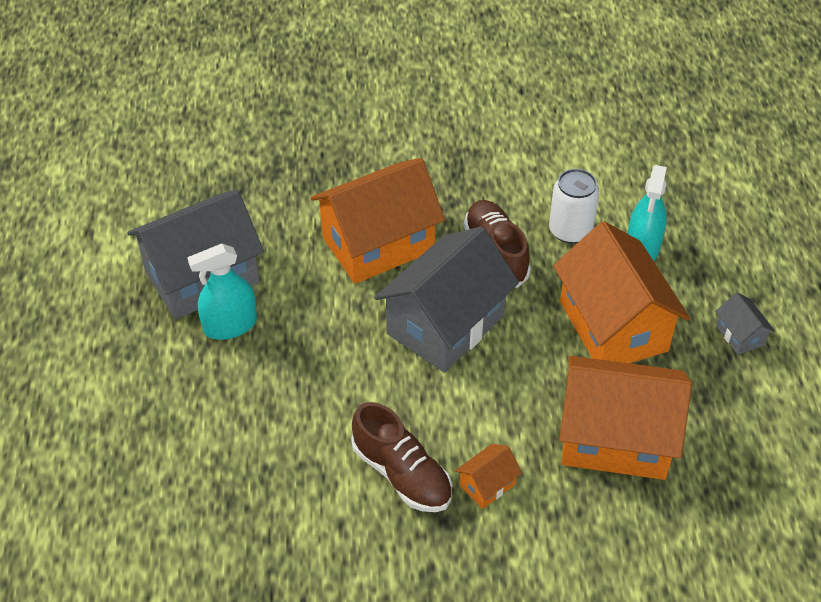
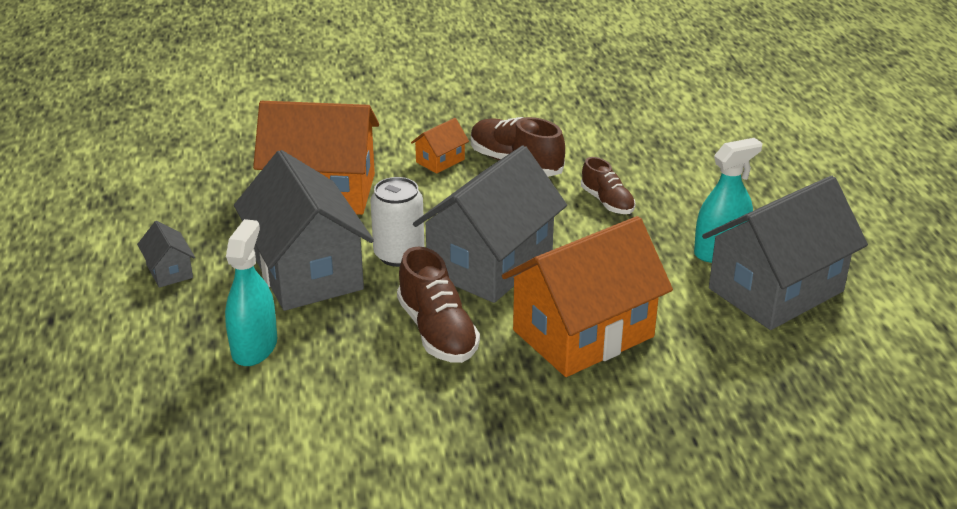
camera: 175 degrees right, 15 degrees down
(316, 401) = (607, 202): none -> brown shoe
(570, 230) = (342, 362): white can -> white can (399, 255)
(613, 326) = (307, 271): orange house -> grey house

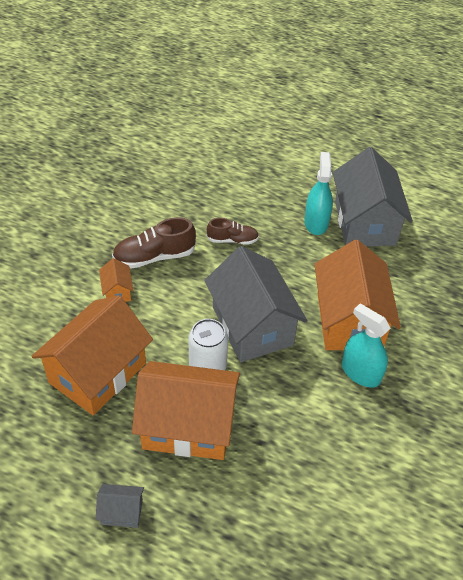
camera: 60 degrees left, 15 degrees up
(254, 347) = (252, 495): turquoise spray bottle -> turquoise spray bottle (360, 373)
(307, 271) = (188, 426): grey house -> orange house
(437, 332) = (302, 387): brown shoe -> none

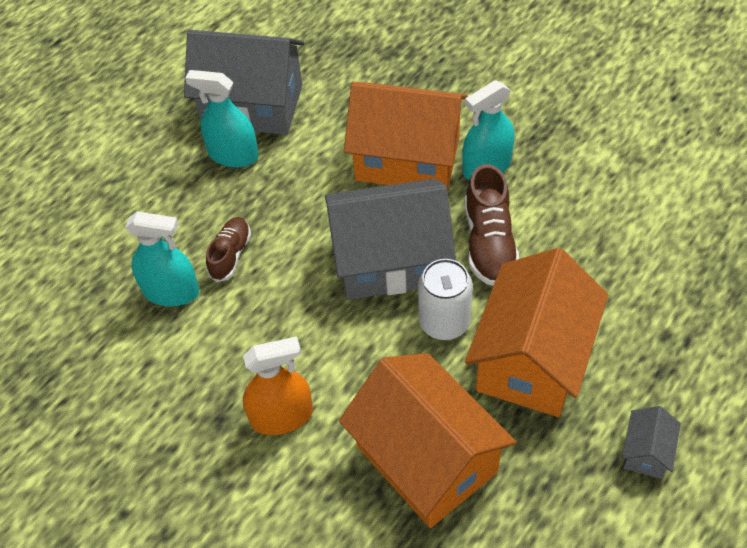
camera: 70 degrees left, 5 degrees up
(117, 291) = (282, 416): orange house -> orange spray bottle
(154, 257) = (229, 358): brown shoe -> brown shoe (489, 243)
(196, 218) = (171, 292): none -> turquoise spray bottle

